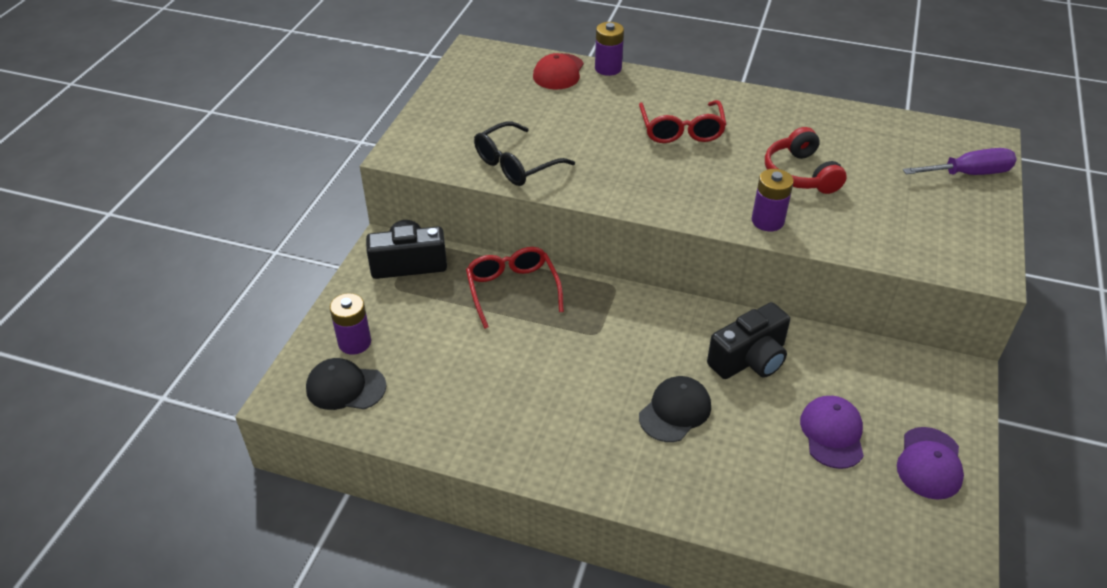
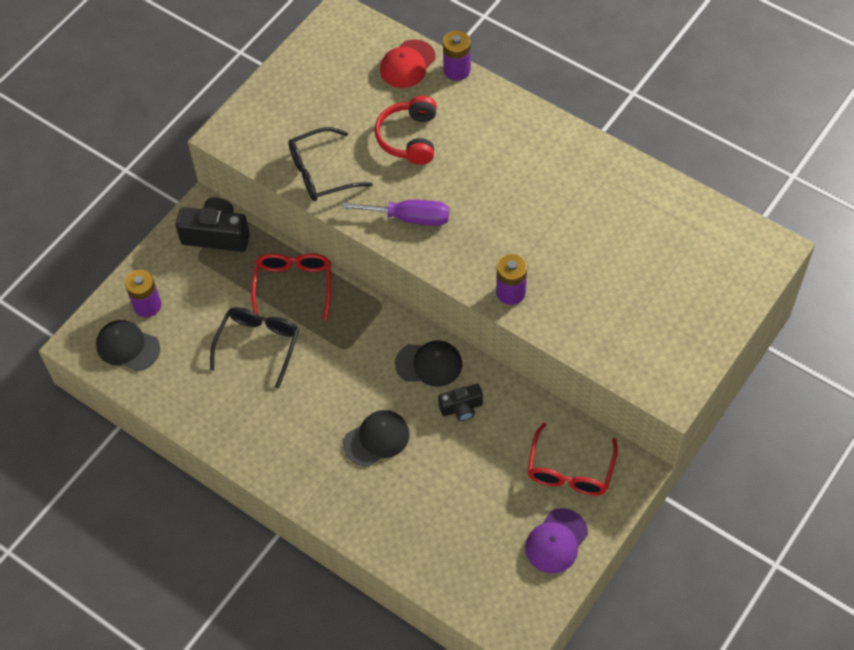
camera: 20 degrees right, 15 degrees up
(498, 351) = (259, 344): none -> black glasses
(681, 131) = (487, 168): red glasses -> red glasses (570, 471)
(692, 327) = (429, 364): none -> black cap
(749, 359) = (461, 408): black camera -> black camera, size x0.60
(800, 174) = (569, 247): red headphones -> red headphones (409, 138)
(832, 433) = (493, 494): purple cap -> none
(969, 174) = (726, 285): purple screwdriver -> purple screwdriver (410, 218)

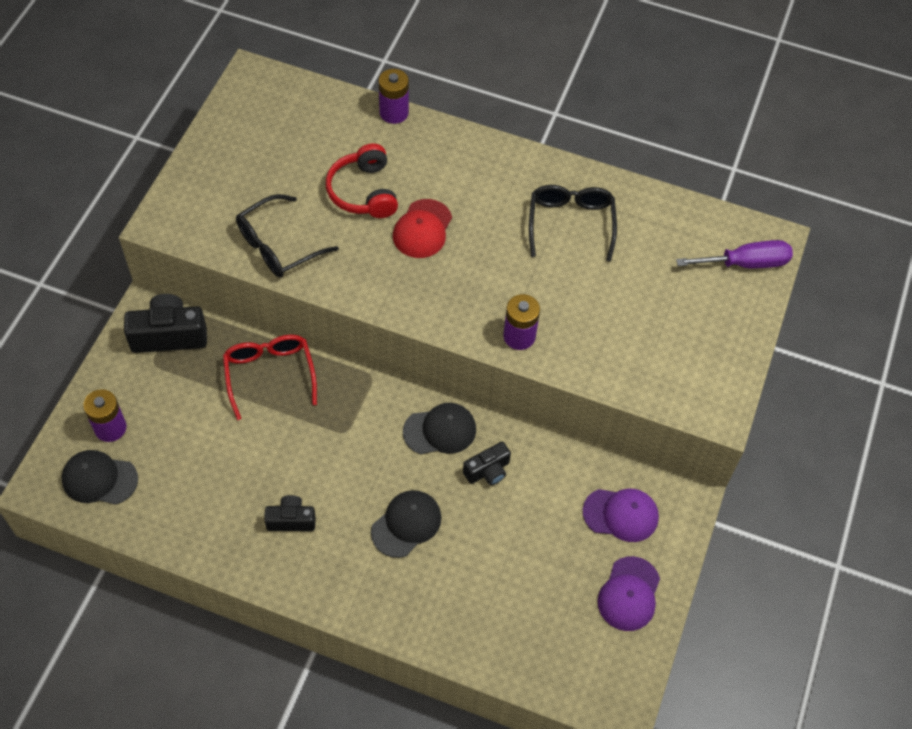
camera: 20 degrees left, 0 degrees up
(259, 344) = (248, 446): black glasses -> black glasses (570, 223)
(278, 415) = (291, 520): none -> black camera
(407, 64) = (339, 115): red cap -> red cap (422, 229)
(410, 218) = (388, 277): purple screwdriver -> purple screwdriver (746, 263)
(570, 471) = (621, 514): red glasses -> purple cap

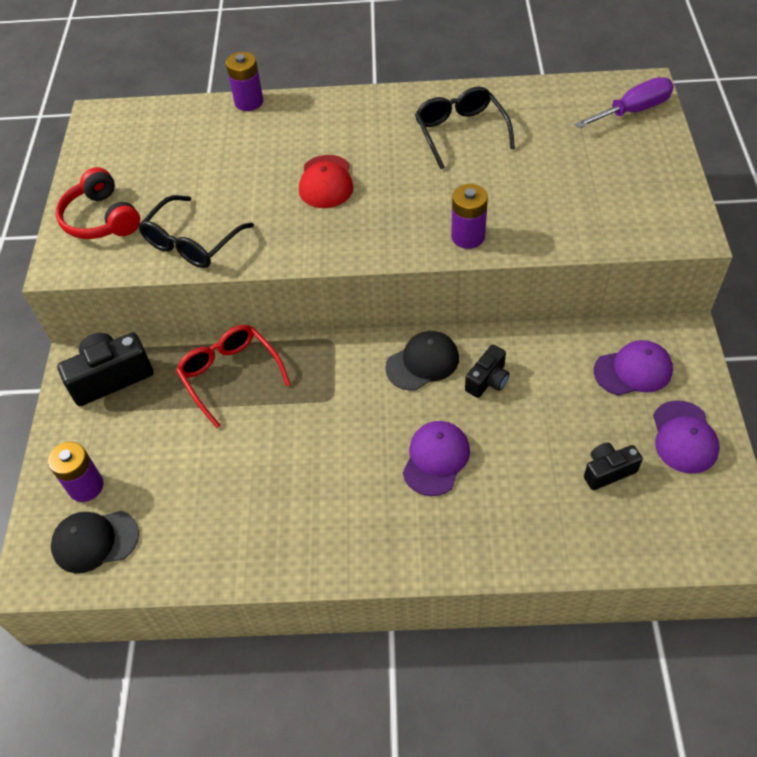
camera: 15 degrees left, 5 degrees down
(291, 520) = (318, 501): black camera -> black camera (608, 471)
(364, 192) = (253, 171): red headphones -> red headphones (101, 219)
(406, 524) = (436, 459): black cap -> purple cap

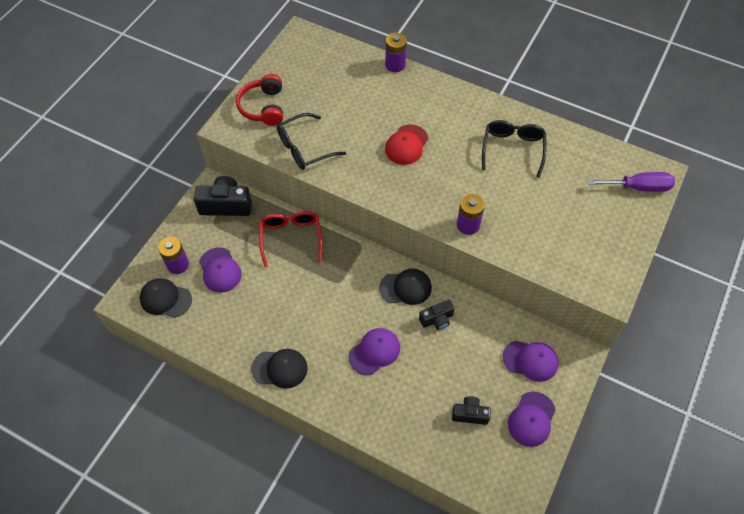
camera: 25 degrees right, 5 degrees up
(154, 463) = (220, 270): none -> purple cap
(322, 547) = (280, 368): none -> black cap

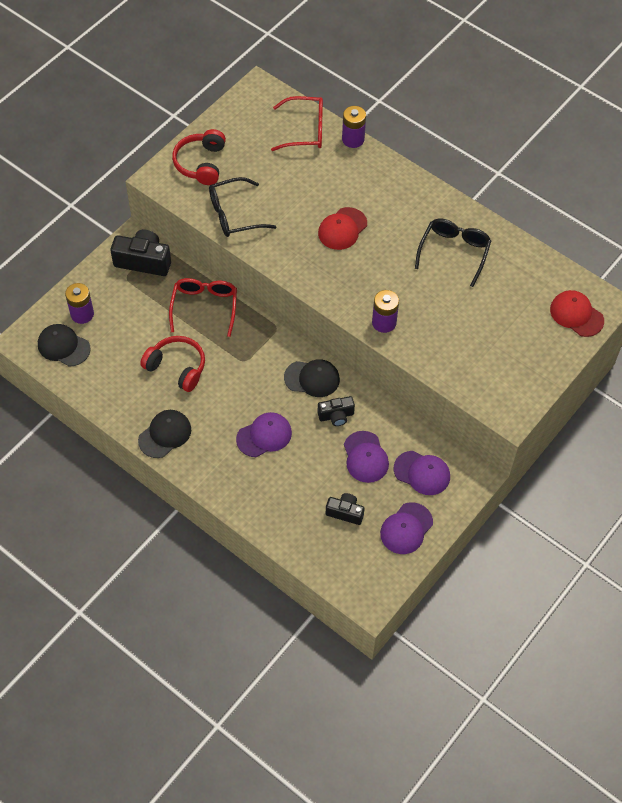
camera: 10 degrees right, 0 degrees up
(220, 270) = (124, 327): purple cap -> purple cap (365, 457)
(277, 300) = (177, 367): none -> red headphones
(280, 368) = (165, 434): black cap -> black cap turned 60 degrees counterclockwise
(351, 64) = (305, 130): none -> red glasses
(638, 187) = (576, 315): purple screwdriver -> red cap

